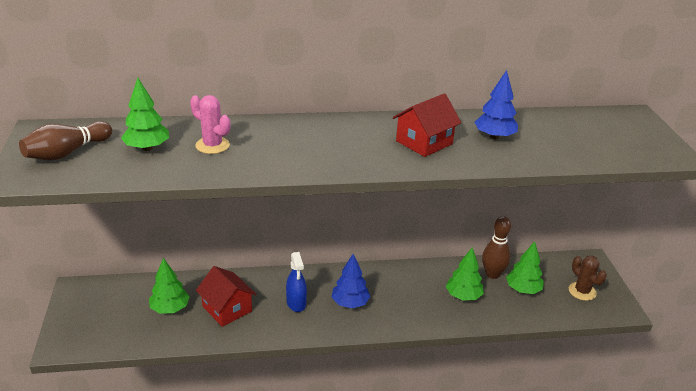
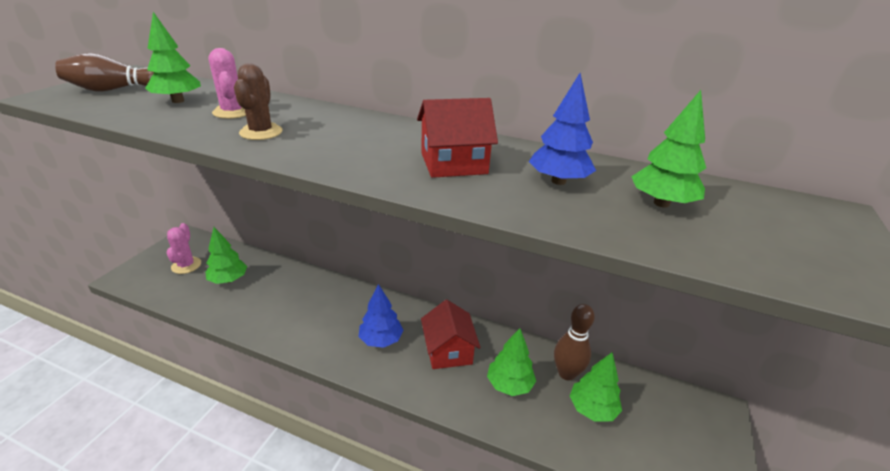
camera: 30 degrees right, 0 degrees up
(111, 312) = (186, 265): none -> pink cactus
(227, 309) = (270, 299): red house -> red house (448, 350)
(296, 303) = (332, 318): blue spray bottle -> none
(557, 135) = (661, 203): none -> green tree
(582, 291) = (677, 448): brown cactus -> brown cactus (261, 132)

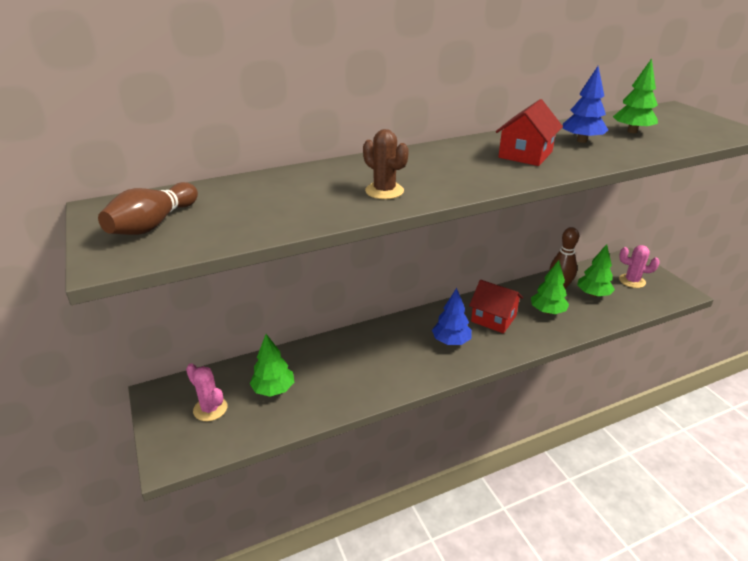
camera: 45 degrees left, 0 degrees up
(178, 101) = (246, 204): green tree -> none
(233, 112) = (318, 190): pink cactus -> pink cactus (632, 281)

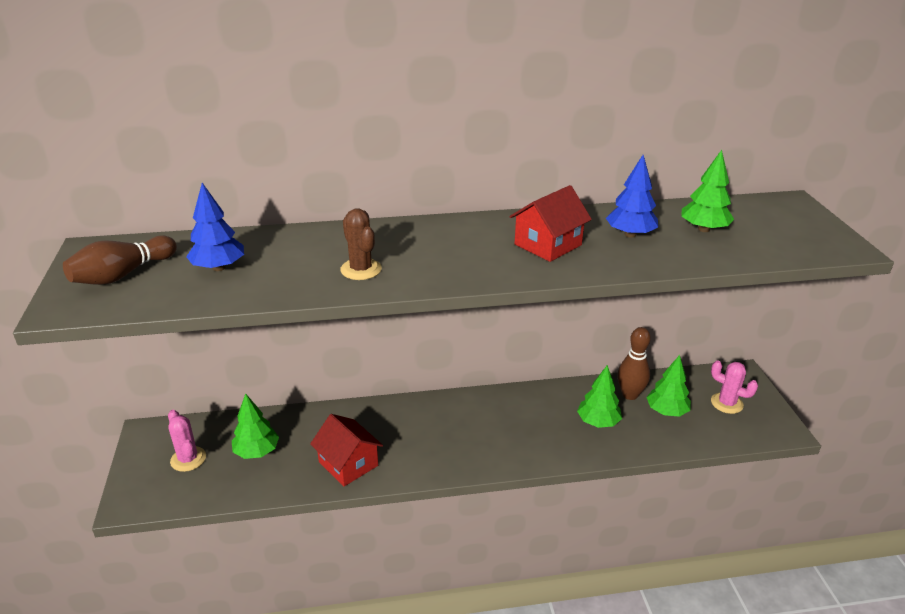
camera: 15 degrees right, 0 degrees up
(451, 341) = (466, 436): blue tree -> blue tree (218, 267)
(493, 318) = (529, 419): red house -> red house (348, 464)

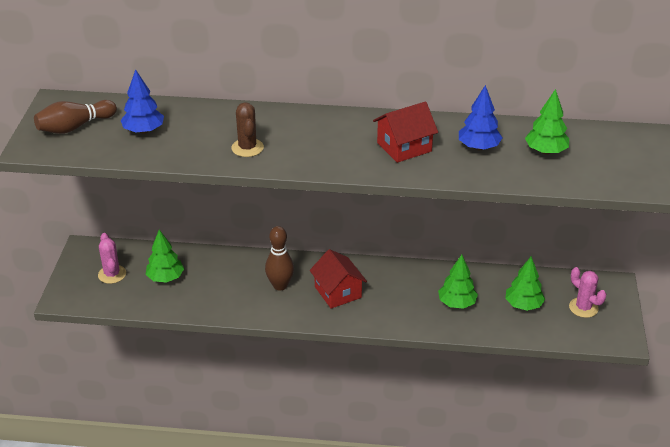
camera: 15 degrees right, 5 degrees up
(348, 464) = (234, 300): red house -> red house (338, 292)
(630, 394) = (497, 285): brown bowling pin -> brown bowling pin (280, 285)

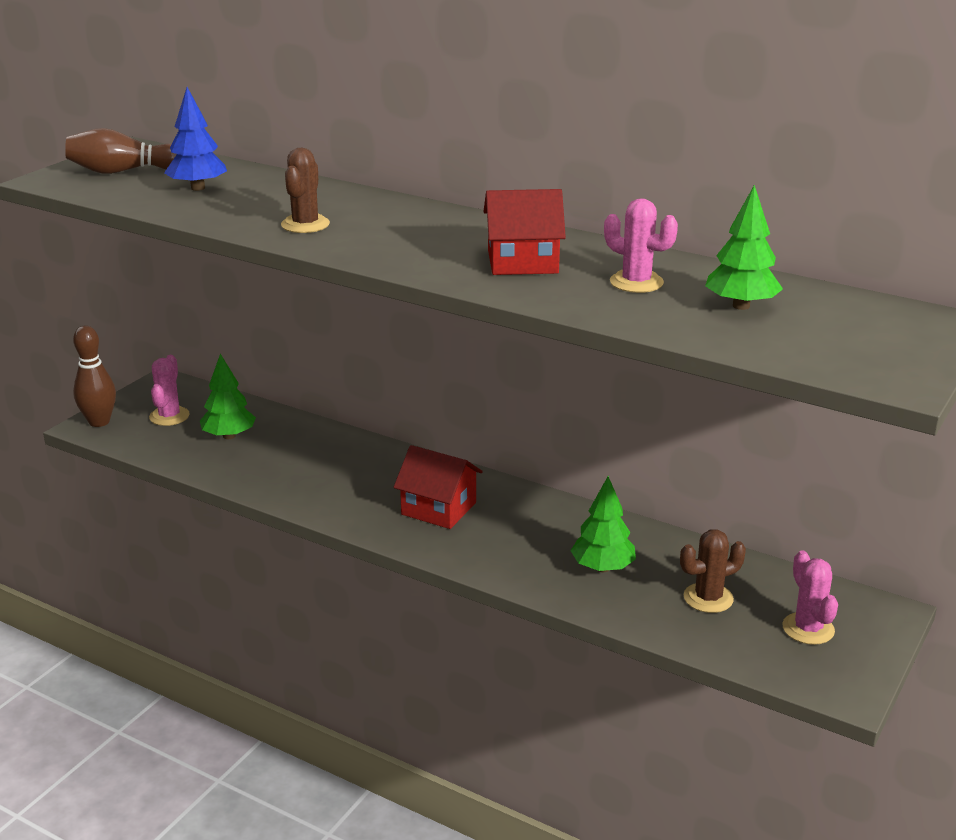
camera: 25 degrees right, 10 degrees down
(280, 285) = (366, 481): brown bowling pin -> brown bowling pin (99, 422)
(338, 292) = (438, 508): red house -> red house turned 60 degrees counterclockwise
(478, 147) = (636, 282): blue tree -> pink cactus
(523, 305) = (708, 598): green tree -> brown cactus

